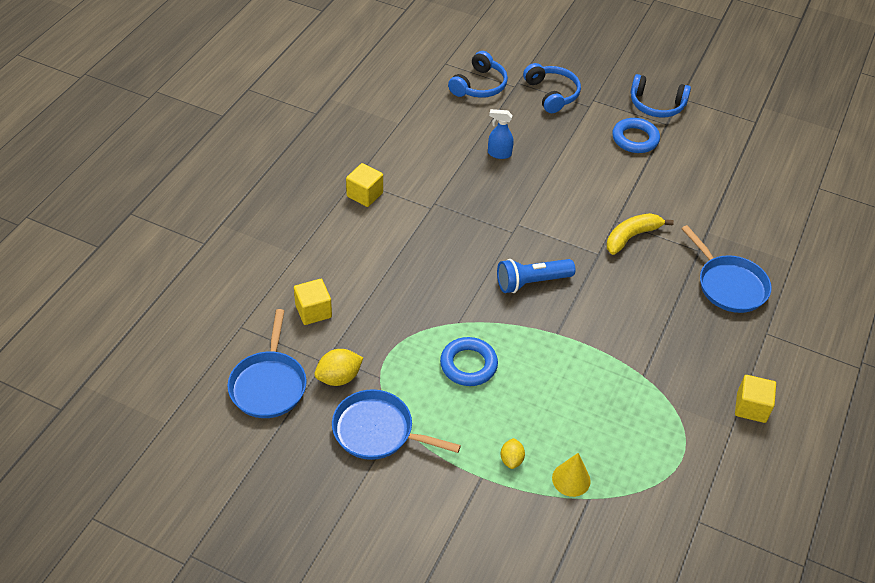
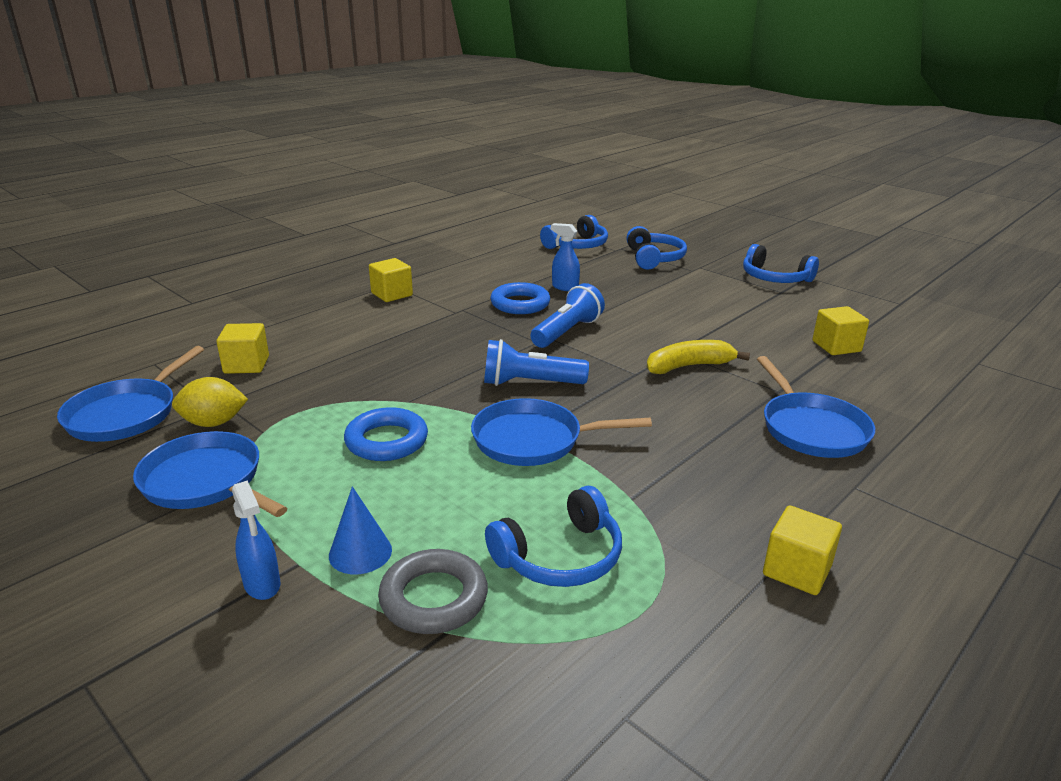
camera: 20 degrees right, 20 degrees down
(472, 497) = (262, 585): none -> blue spray bottle
(511, 459) = (360, 552): yellow lemon -> blue cone
(529, 215) = (567, 332): none -> blue flashlight
(562, 340) = (533, 440): none -> blue pan
(571, 479) = (434, 598): yellow cone -> grey ring
(624, 432) = (560, 557): none -> blue headphones
(635, 139) = (735, 297): blue ring -> blue ring (520, 304)
(723, 189) = (836, 346): none -> yellow cube

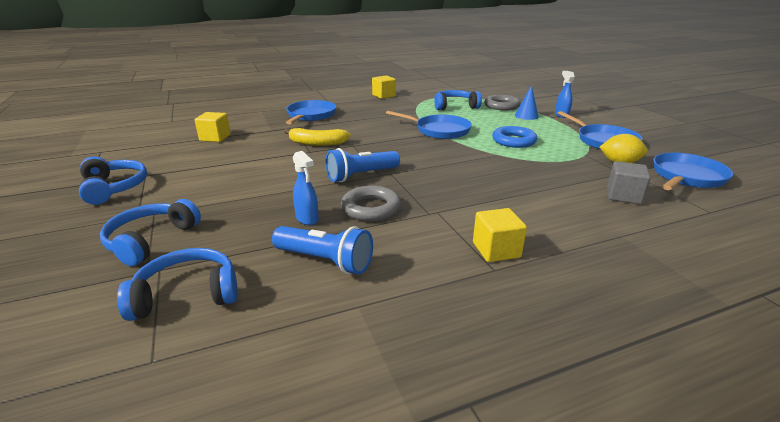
camera: 155 degrees left, 0 degrees up
(246, 365) = (623, 196): yellow cube -> grey cube
(520, 304) = (371, 208): blue ring -> grey ring
(530, 383) = (420, 151): blue flashlight -> blue flashlight (325, 261)

